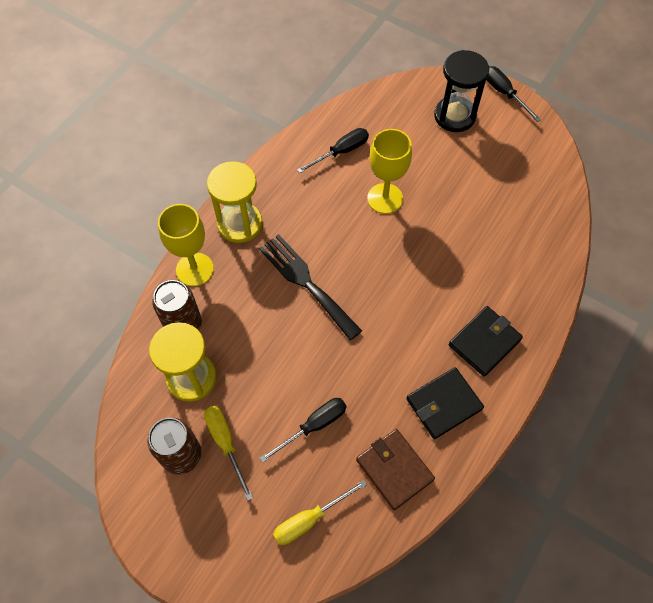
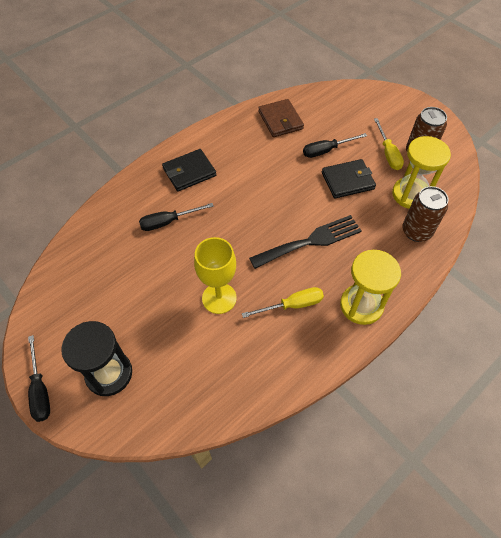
camera: 165 degrees left, 5 degrees down
(195, 269) = (406, 273): yellow goblet -> none
(306, 282) = (311, 241): black fork -> black fork turned 90 degrees counterclockwise
(309, 519) = (339, 109): yellow screwdriver -> yellow screwdriver (292, 305)
(341, 152) = (244, 359): black screwdriver -> black screwdriver (168, 222)
(444, 404) = (235, 144): black wallet -> black wallet (347, 181)

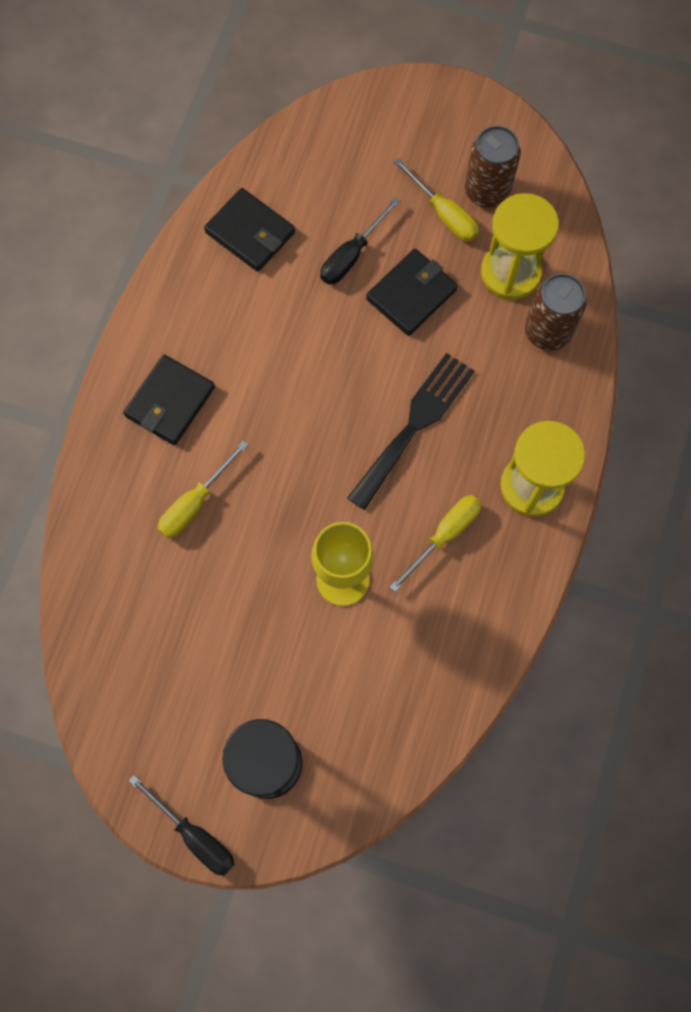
camera: 30 degrees left, 15 degrees up
(168, 222) = (195, 503): black screwdriver -> yellow screwdriver
(280, 120) = (250, 232): brown wallet -> black wallet

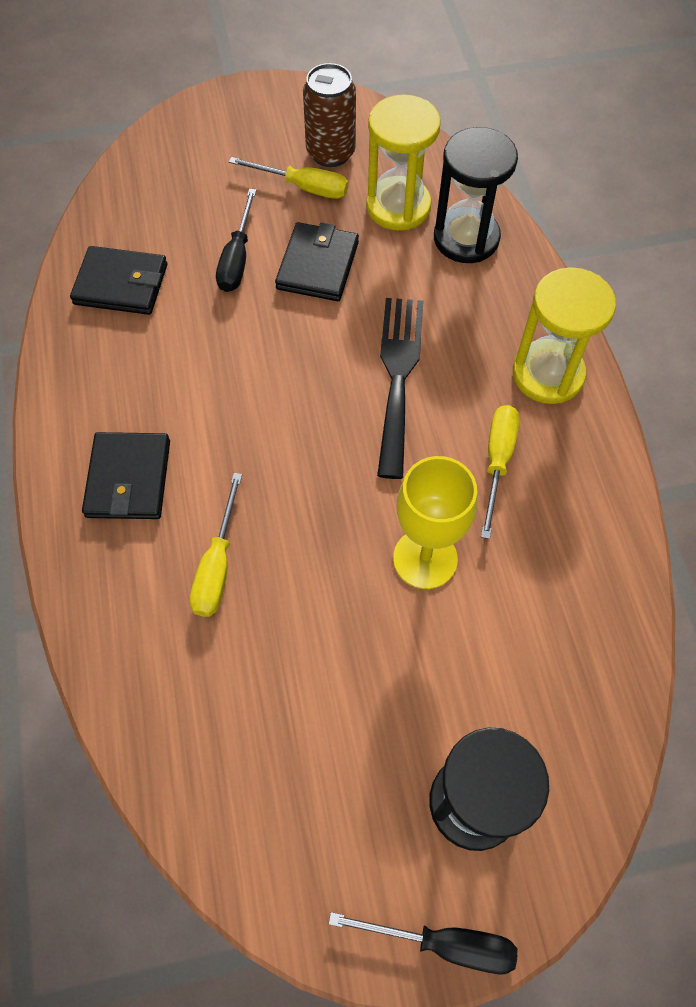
camera: 30 degrees left, 10 degrees down
(547, 331) = (466, 238): brown can -> black hourglass

